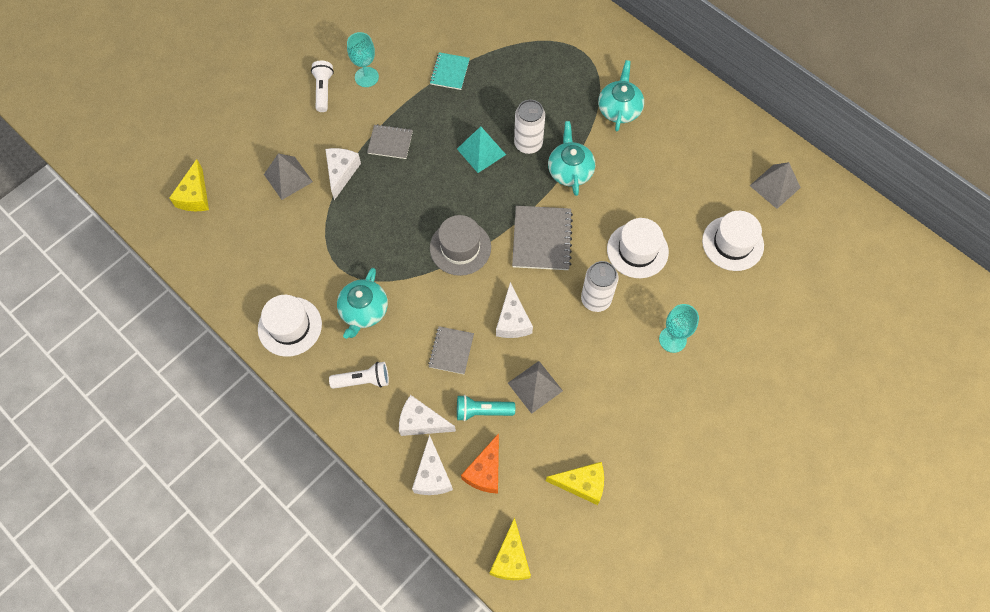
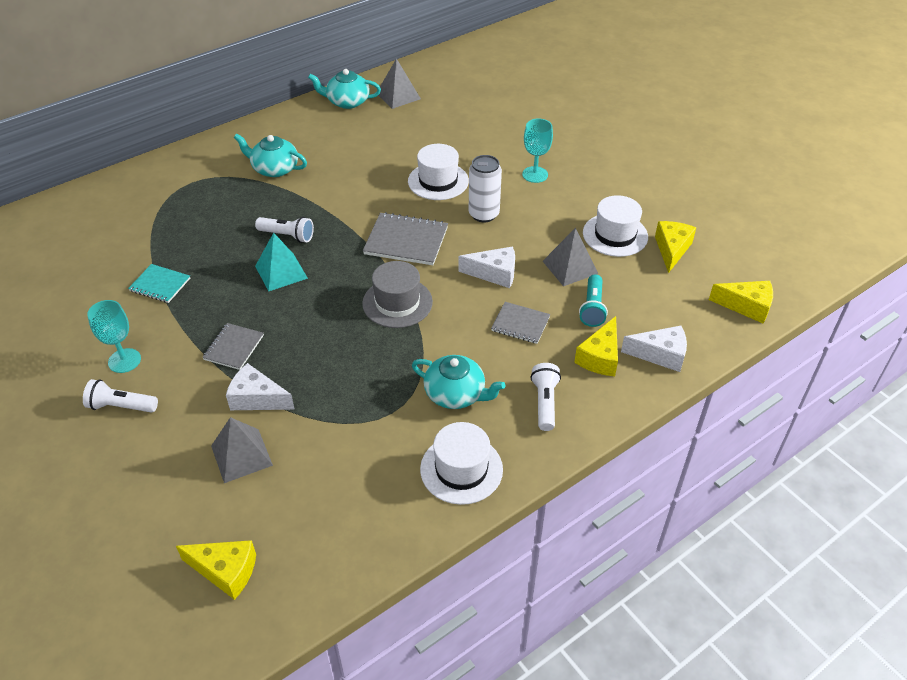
camera: 80 degrees left, 20 degrees down
(421, 422) = (600, 357): white cheese -> yellow cheese
(485, 471) = (657, 313): orange cheese -> none
(528, 144) = (287, 235): white can -> white flashlight
(570, 170) = (332, 211): turquoise teapot -> turquoise teapot (347, 102)
(732, 243) = (447, 127): white hat -> white hat (615, 235)

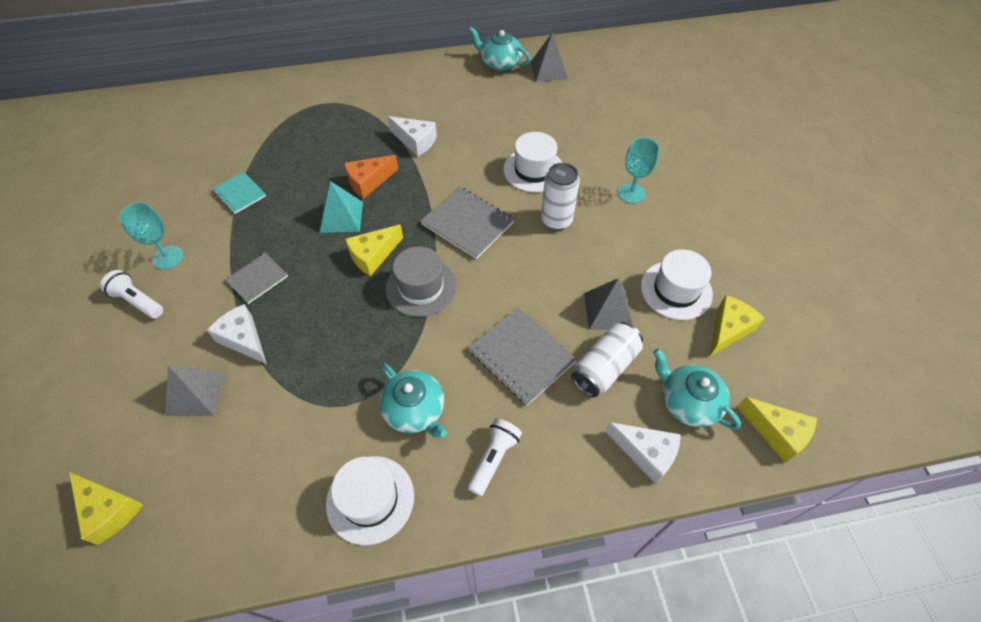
camera: 25 degrees right, 10 degrees up
(274, 169) = (398, 111): turquoise teapot -> turquoise teapot (688, 402)
(287, 235) = (369, 182): white flashlight -> orange cheese
(494, 273) = (529, 289): white cheese -> white cheese (415, 141)
(520, 324) = (521, 356): grey notebook -> grey notebook, size x1.61
(592, 308) = (604, 367): turquoise flashlight -> white can
(600, 357) = (580, 429): yellow cheese -> yellow cheese (373, 255)

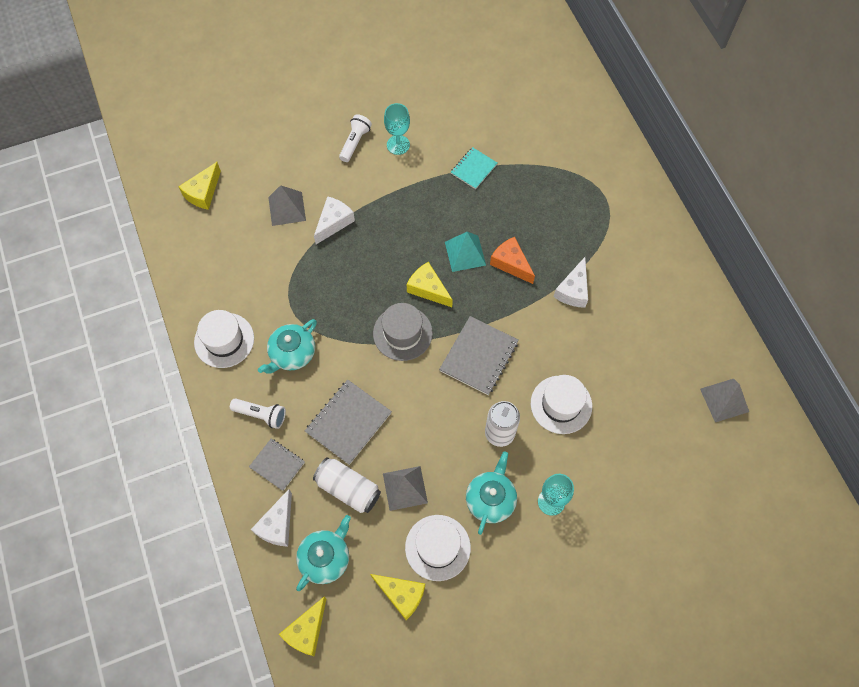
camera: 80 degrees right, 10 degrees up
(257, 279) = (389, 212): grey notebook -> grey notebook (277, 465)
(500, 63) = (720, 347): turquoise teapot -> turquoise teapot (490, 499)

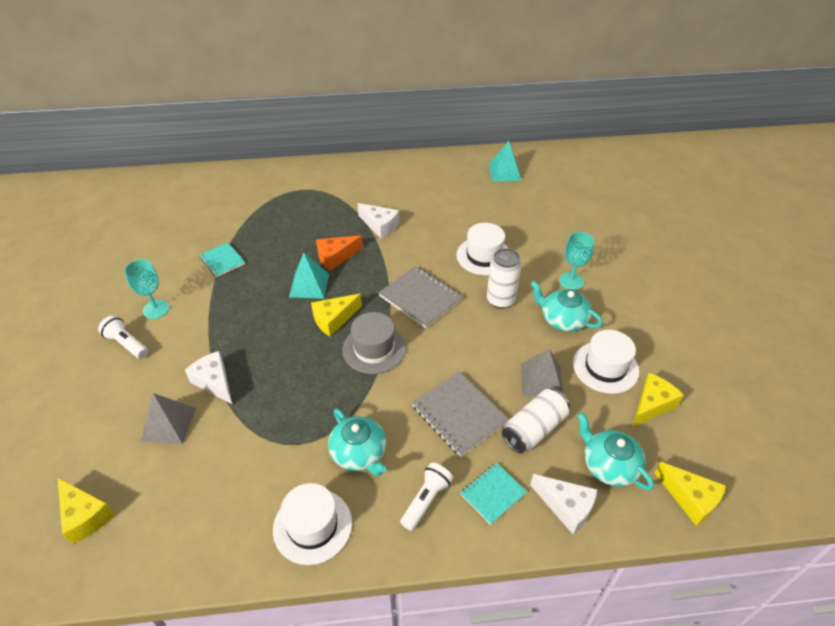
camera: 75 degrees left, 20 degrees down
(277, 465) = (493, 494): grey notebook -> turquoise notebook
(724, 400) = (504, 172): grey pyramid -> turquoise pyramid

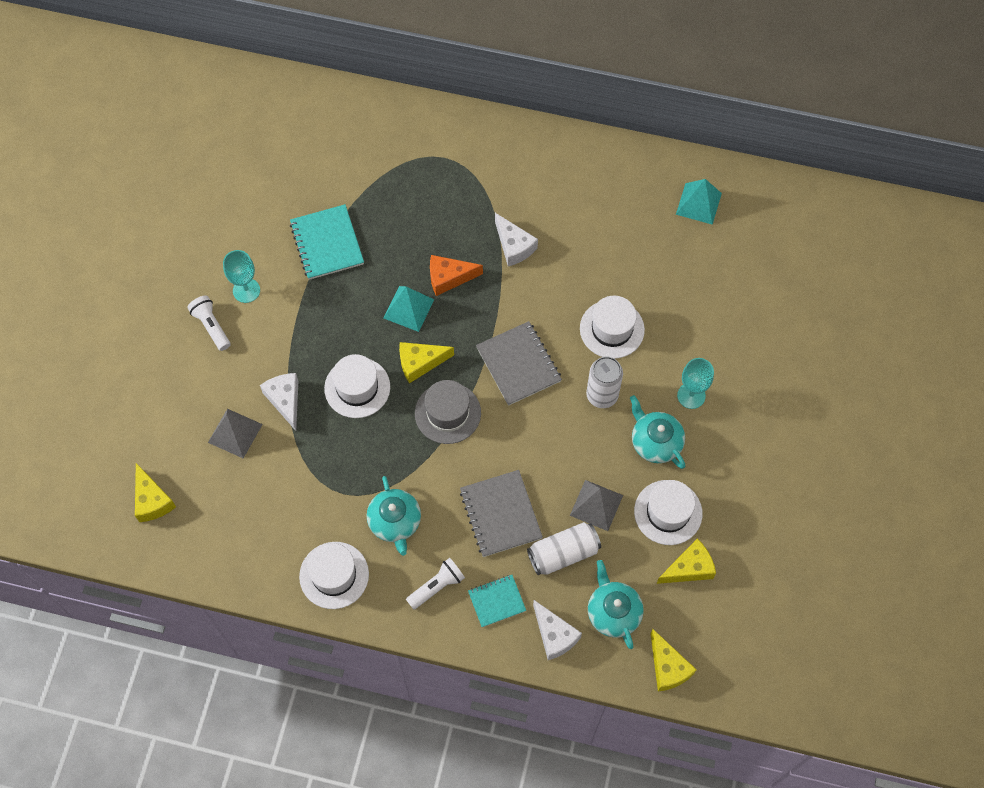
camera: 20 degrees right, 20 degrees up
(222, 260) = (327, 243): turquoise notebook -> turquoise notebook, size x1.61
(282, 353) = (357, 387): none -> white hat

